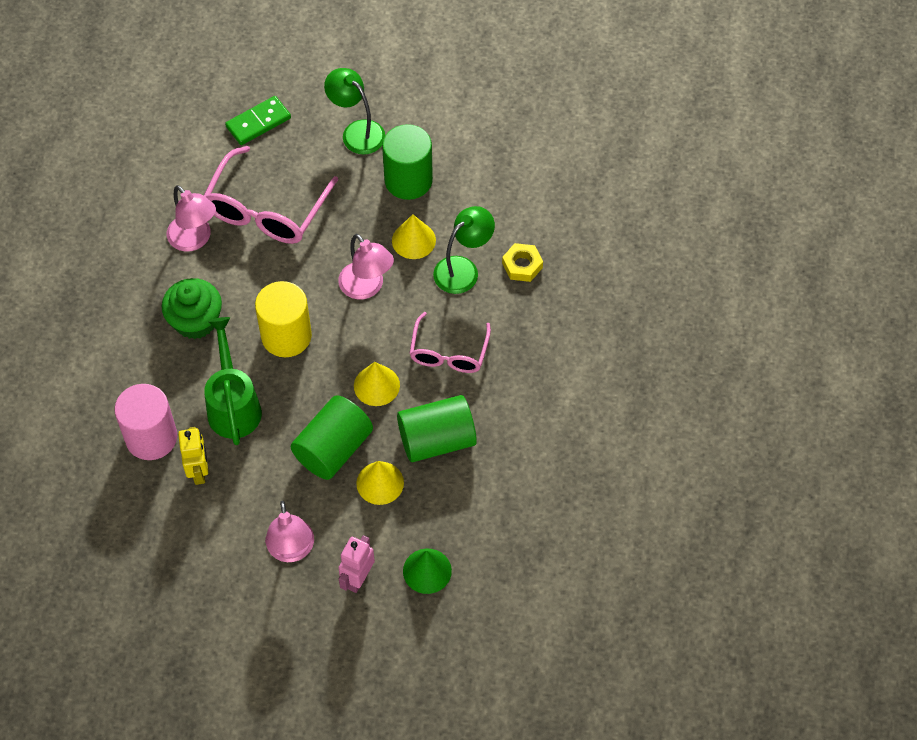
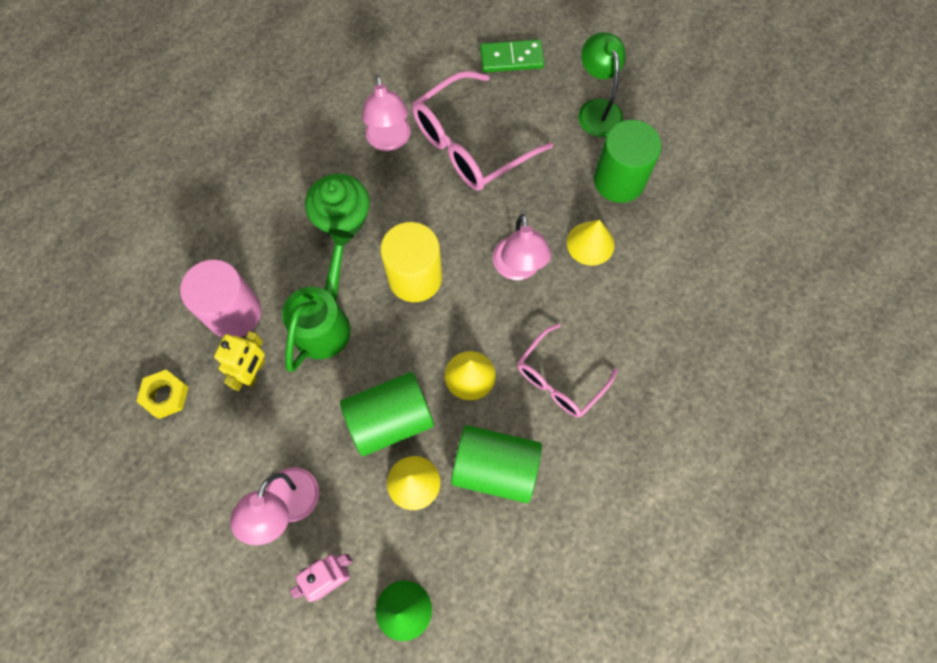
camera: 30 degrees right, 10 degrees up
(463, 269) = (622, 298): green lamp -> none
(522, 265) = (684, 325): yellow nut -> yellow nut (165, 395)

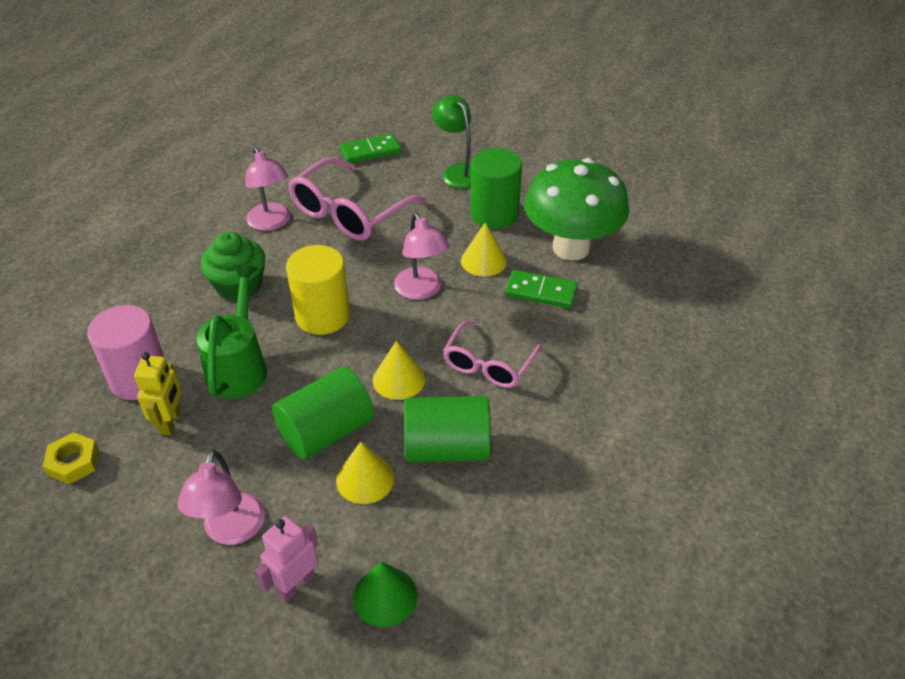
camera: 15 degrees left, 25 degrees down
(637, 299) = (541, 292): none -> green domino
(685, 247) = (571, 248): none -> green mushroom

